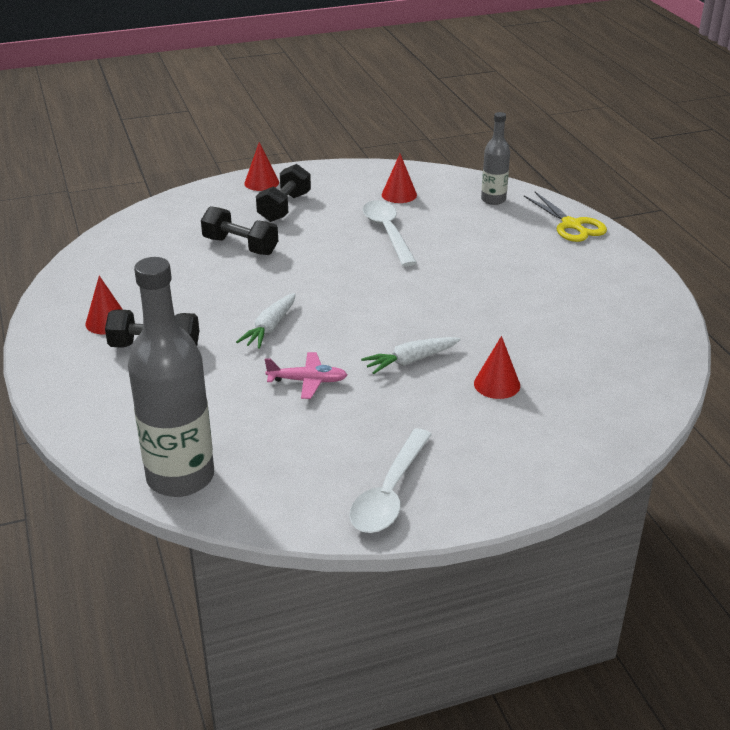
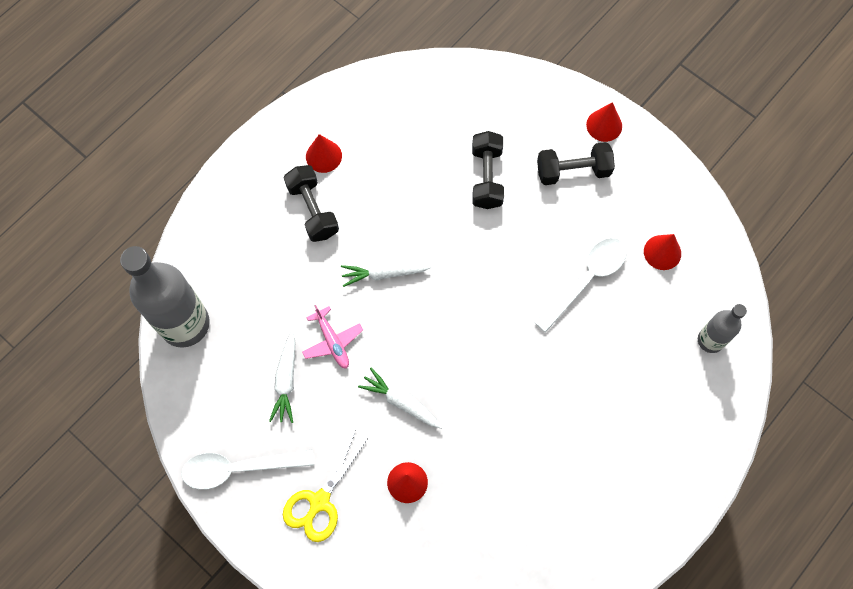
camera: 60 degrees right, 35 degrees up
(320, 425) = (286, 381): none -> white carrot
(571, 225) = (707, 434): yellow scissors -> yellow scissors (319, 501)

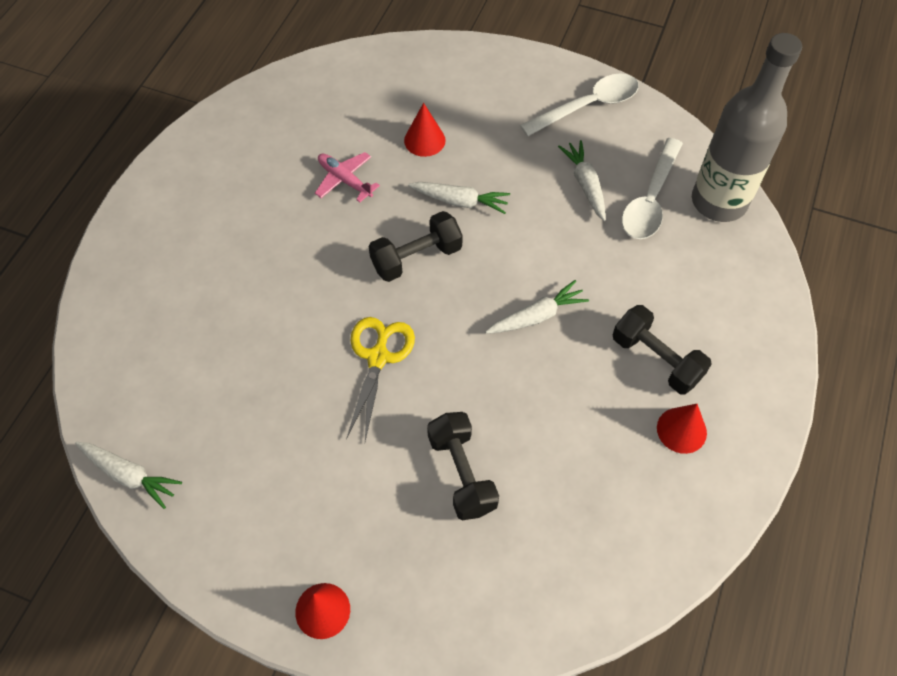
camera: 160 degrees right, 10 degrees down
(319, 501) = (500, 104): yellow scissors -> yellow scissors (378, 357)
(332, 341) = (558, 232): pink plane -> pink plane (345, 180)
(573, 171) = (349, 522): black dumbbell -> black dumbbell (416, 258)
(586, 279) = (295, 386): white spoon -> white spoon (650, 200)
(662, 252) = (205, 451): red cone -> none
(710, 340) = (130, 364): grey bottle -> none
(719, 252) = (129, 475): none -> white carrot

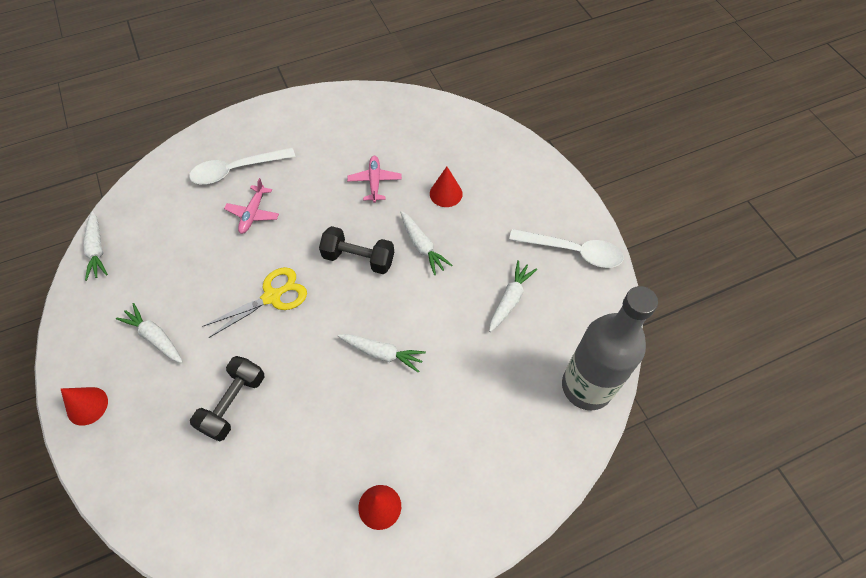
camera: 45 degrees right, 0 degrees up
(259, 303) = (253, 214): none -> pink plane
(309, 492) = (155, 337): none -> white carrot
(650, 200) = (540, 345): white spoon -> white spoon (236, 170)
(656, 359) = (419, 448): black dumbbell -> none

